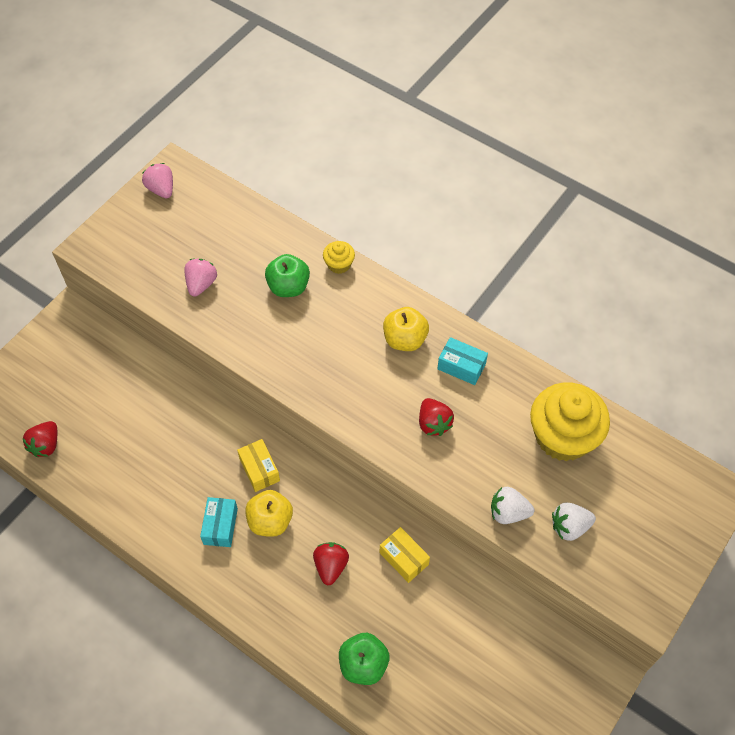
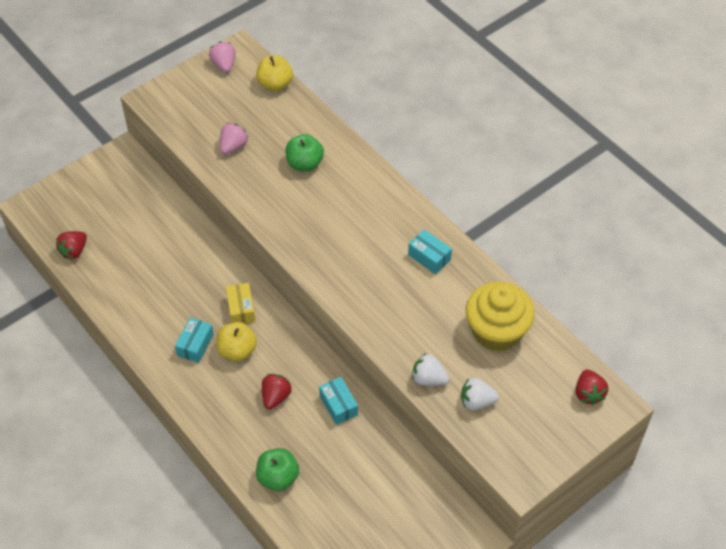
camera: 15 degrees right, 5 degrees down
(339, 264) = (353, 154): yellow cupcake -> none
(404, 558) = (338, 405): yellow box -> turquoise box
(405, 340) = (388, 226): yellow apple -> yellow apple (275, 84)
(433, 423) = (390, 296): red strawberry -> red strawberry (588, 393)

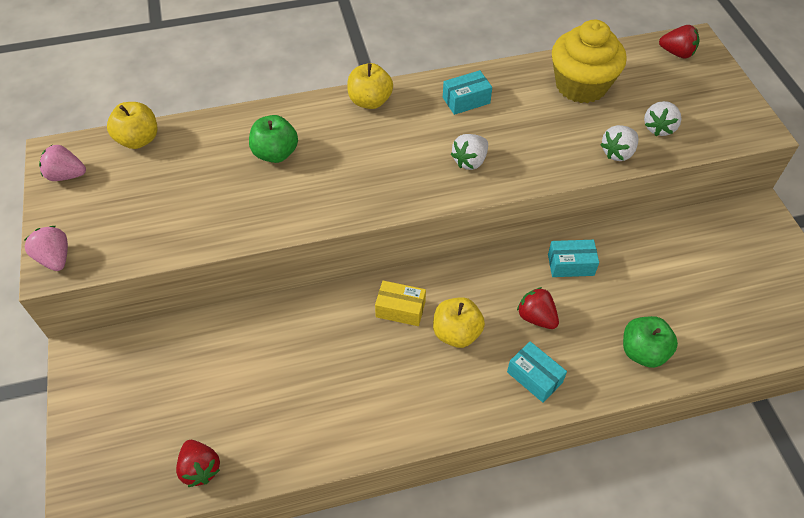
camera: 65 degrees left, 0 degrees up
(195, 345) = (427, 373): turquoise box -> turquoise box (534, 377)
(233, 146) = (201, 208): pink strawberry -> pink strawberry (55, 258)
(363, 282) = (470, 161): none -> white strawberry
(391, 196) = (370, 101): none -> yellow apple

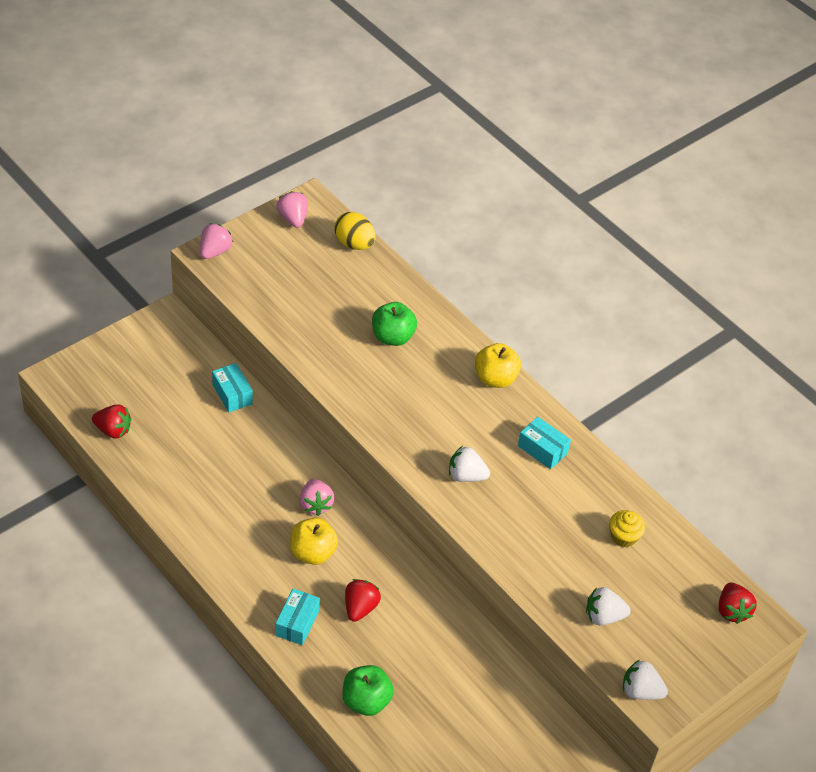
camera: 60 degrees right, 5 degrees down
(138, 140) = (354, 244): yellow apple -> yellow egg
(200, 468) = (113, 430): red strawberry -> red strawberry turned 105 degrees counterclockwise
(400, 309) = (315, 504): yellow box -> pink strawberry
(570, 265) = (435, 619): turquoise box -> turquoise box (232, 394)
(581, 85) = (623, 536): yellow cupcake -> yellow cupcake, size x0.46
(618, 153) = (547, 588): white strawberry -> white strawberry (640, 691)

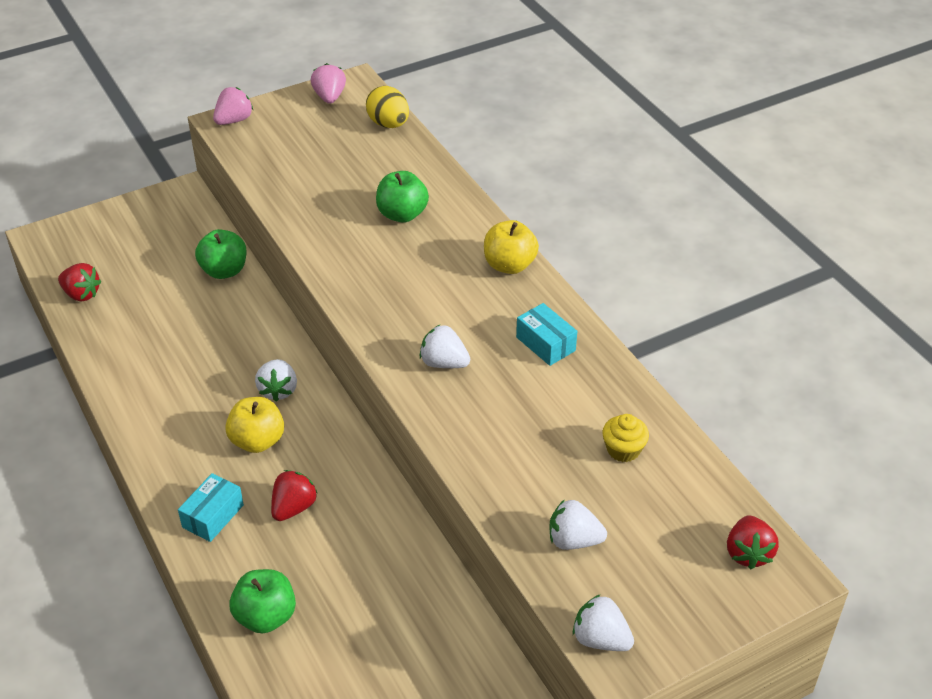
camera: 15 degrees right, 5 degrees down
(232, 394) = (224, 271): turquoise box -> green apple
(315, 504) = (278, 390): pink strawberry -> white strawberry

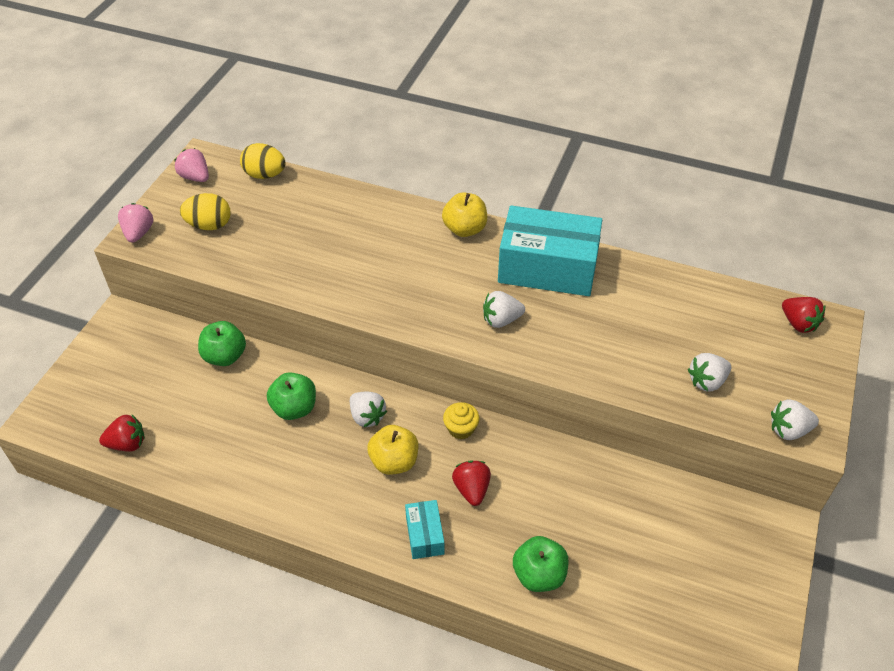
camera: 40 degrees left, 5 degrees up
(294, 143) = (209, 225): none -> yellow egg
(402, 214) = (352, 234): green apple -> green apple (294, 408)
(545, 344) = (547, 268): turquoise box -> turquoise box, size x2.19
(623, 450) = (668, 306): yellow cupcake -> yellow cupcake (461, 429)

